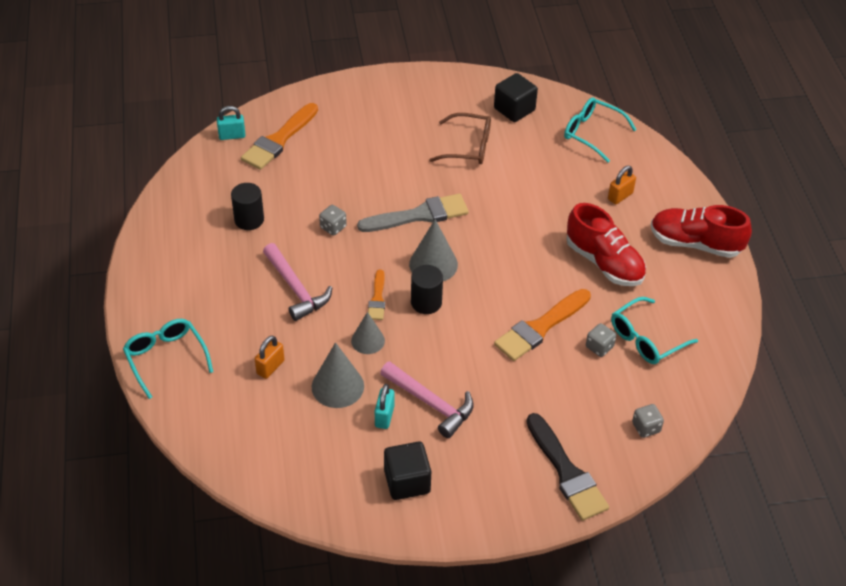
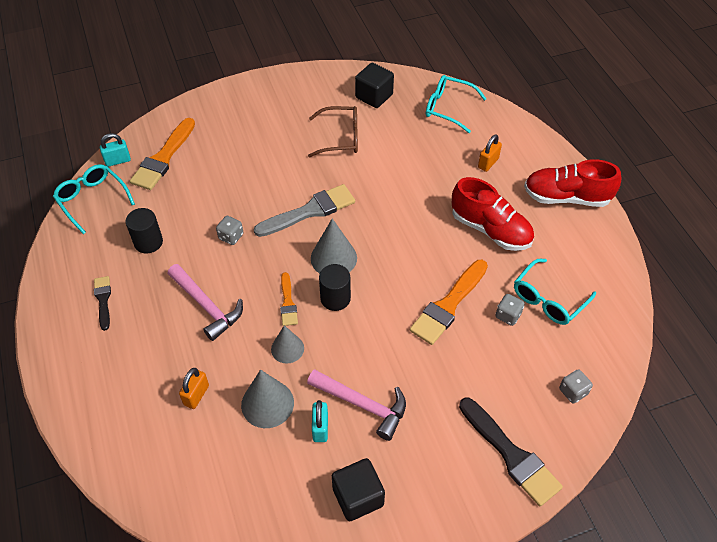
camera: 10 degrees left, 5 degrees up
(166, 358) = (88, 405): turquoise glasses -> turquoise glasses (92, 200)
(195, 267) = (103, 300): none -> black brush

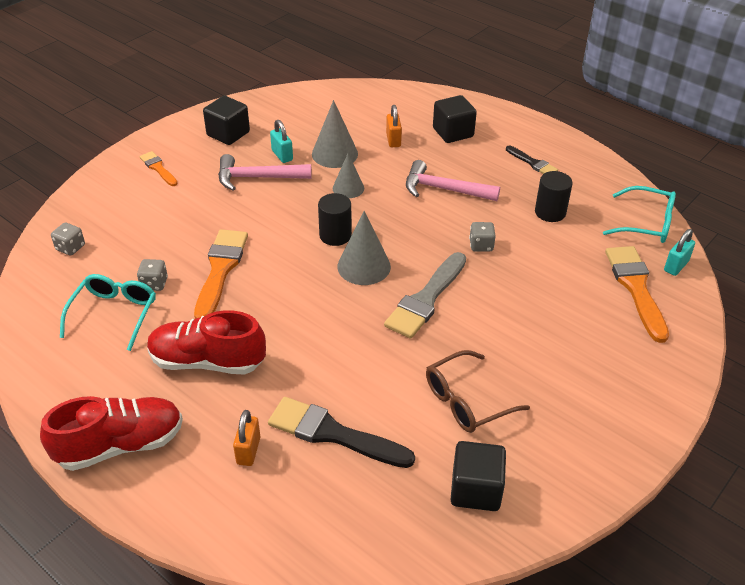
camera: 150 degrees right, 10 degrees down
(131, 377) = (453, 133): none -> black cube
(288, 303) = (376, 217): orange brush -> orange brush (158, 168)
(448, 108) = (353, 521): turquoise glasses -> none
(511, 455) = (117, 191): black brush -> black brush (333, 434)

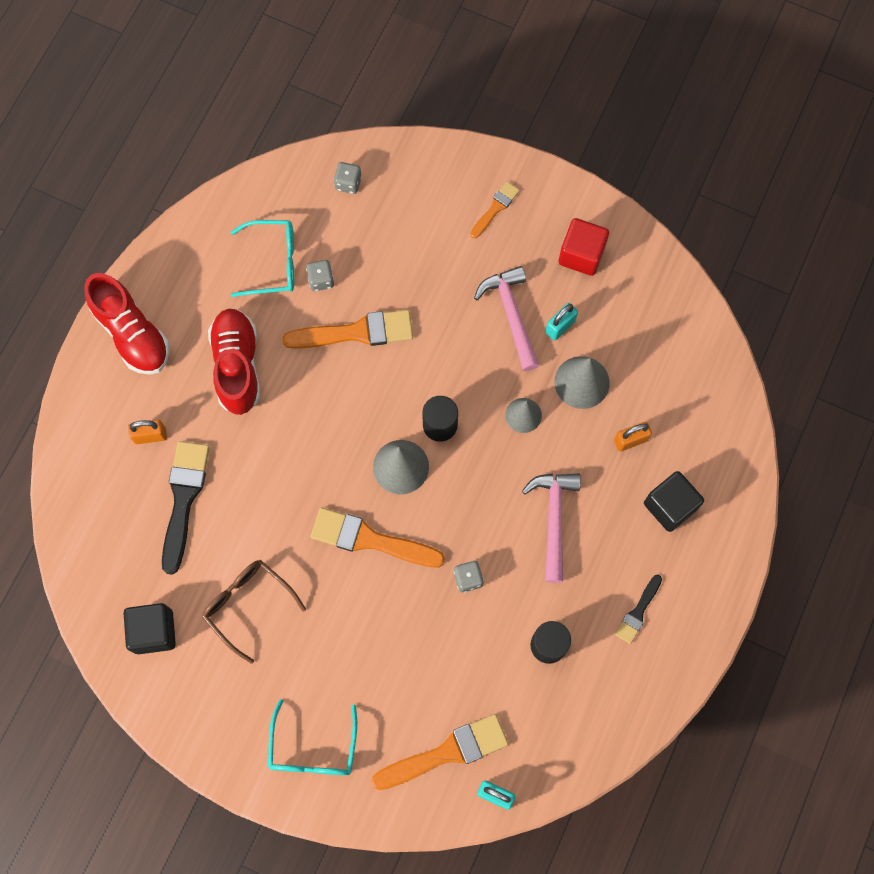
camera: 75 degrees right, 30 degrees up
(228, 134) = (581, 255): black cube -> red cube
(426, 299) = (370, 539): grey brush -> orange brush
(647, 224) = (561, 758): turquoise glasses -> turquoise glasses (313, 749)

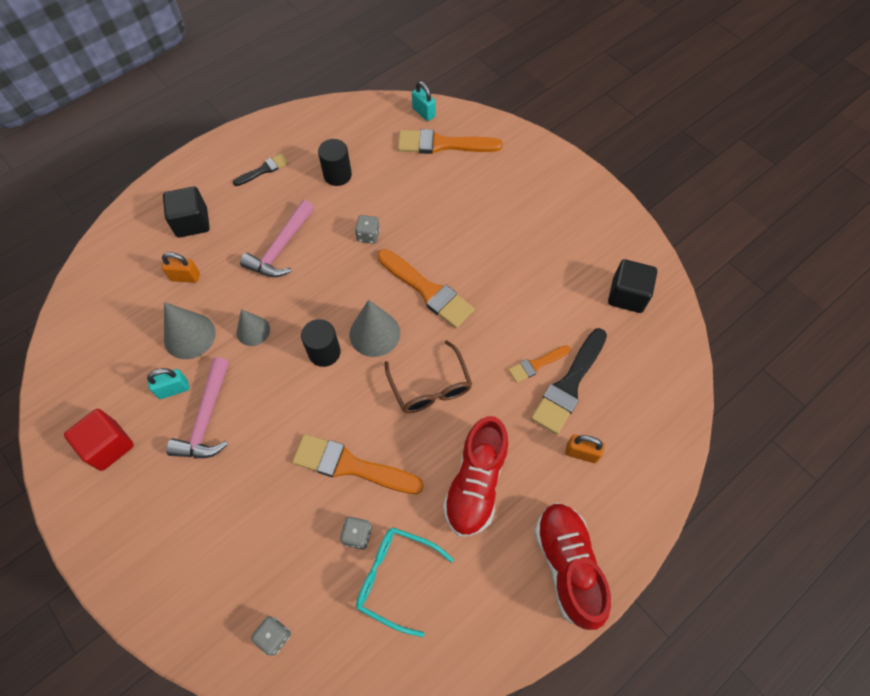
camera: 155 degrees left, 10 degrees down
(248, 605) = (545, 284): brown glasses -> brown glasses (430, 387)
(313, 749) = (534, 179): turquoise glasses -> none
(495, 208) = (150, 532): orange brush -> orange brush (536, 364)

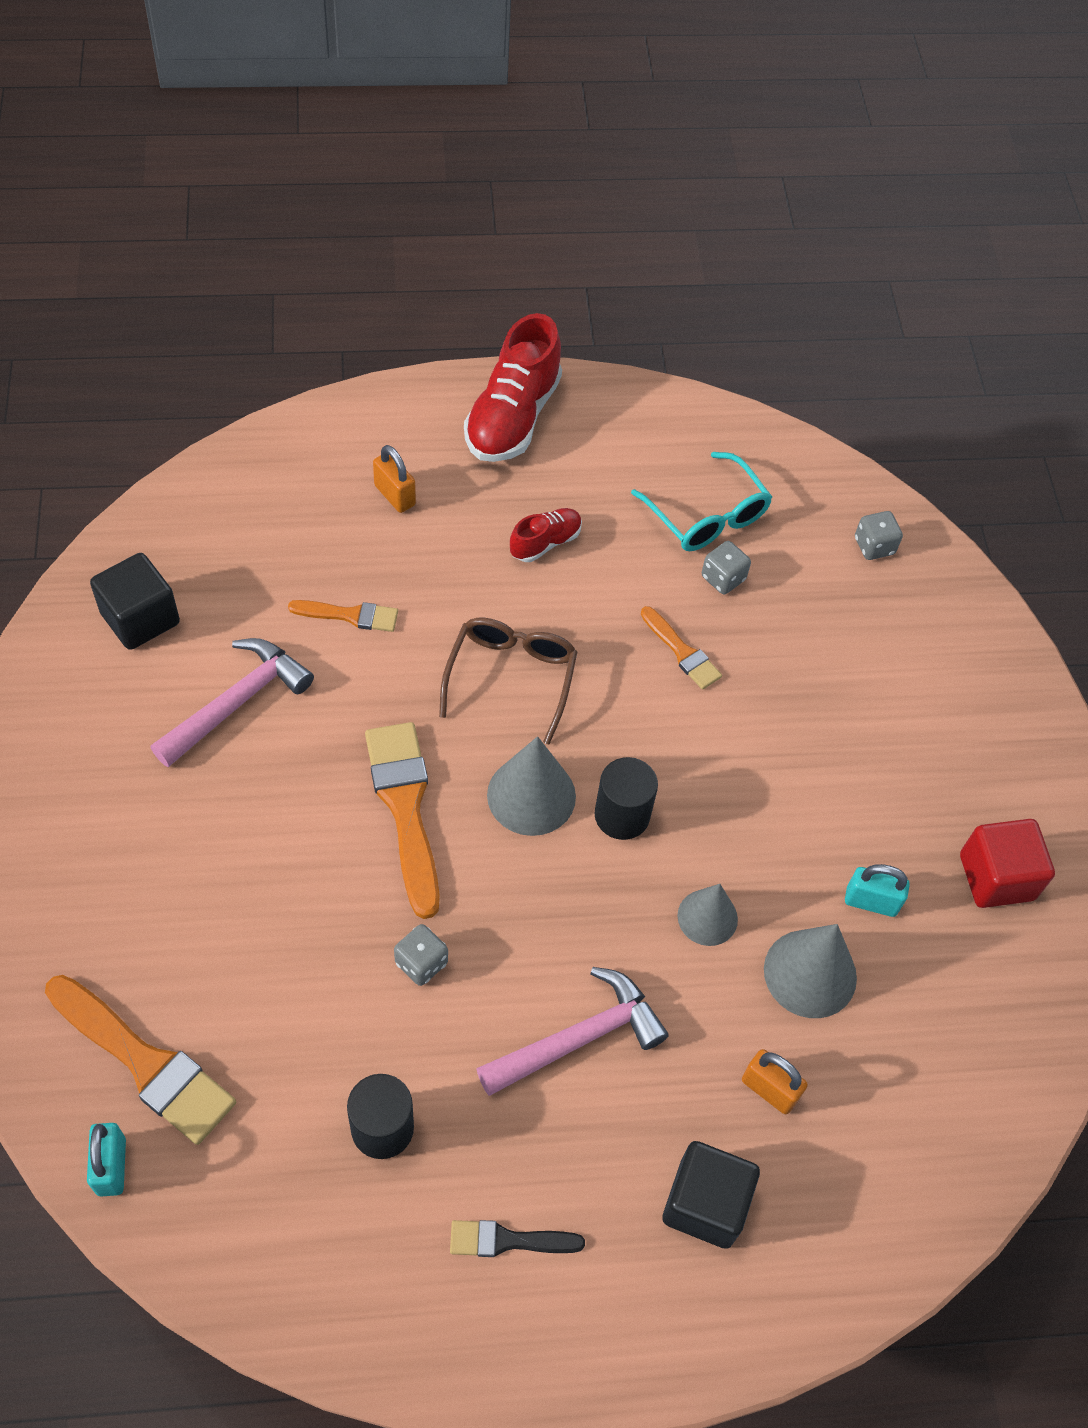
camera: 150 degrees left, 5 degrees down
(207, 418) = (841, 828): pink hammer -> pink hammer (237, 702)
(351, 466) = (682, 652): orange brush -> orange brush, size x0.55
(476, 483) = (545, 542): red shoe -> red shoe, size x0.52
(569, 385) = (334, 568): black brush -> none

